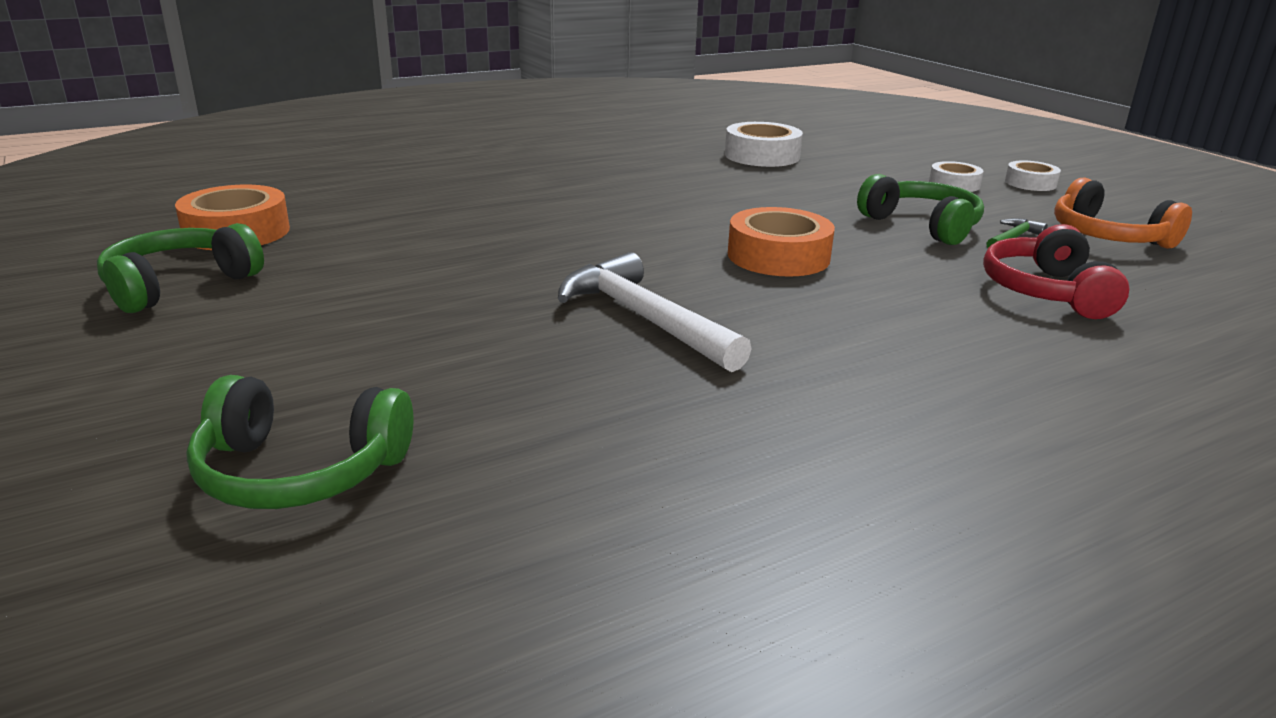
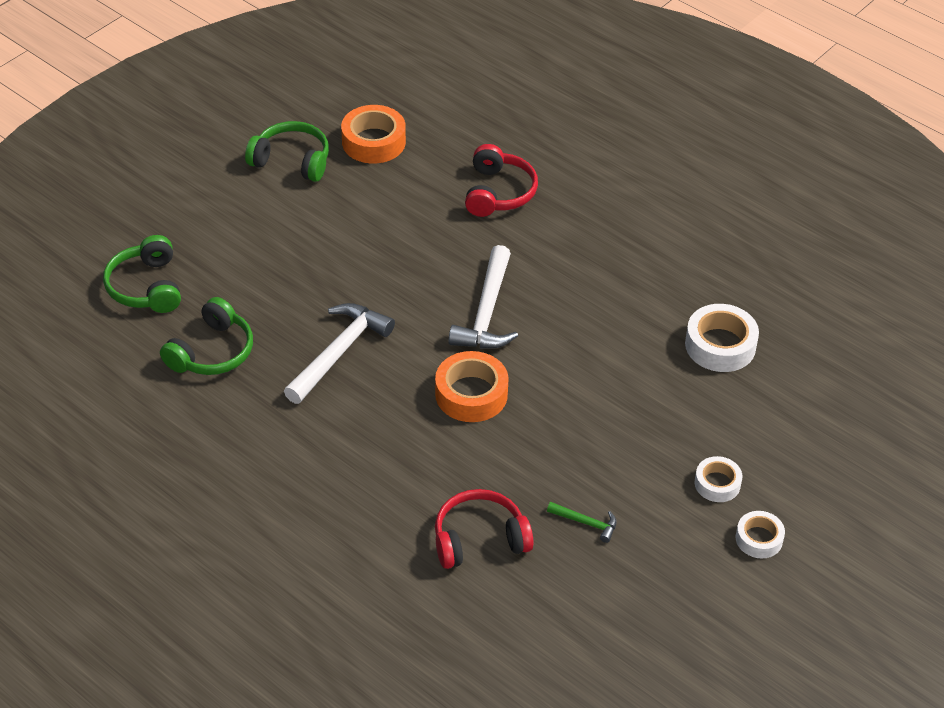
camera: 70 degrees right, 20 degrees up
(436, 192) = (498, 192): none -> red headphones
(636, 227) = (487, 312): none -> white hammer
(922, 225) = (585, 467): green headphones -> green headphones (212, 352)
(1108, 236) = (627, 585): orange headphones -> none

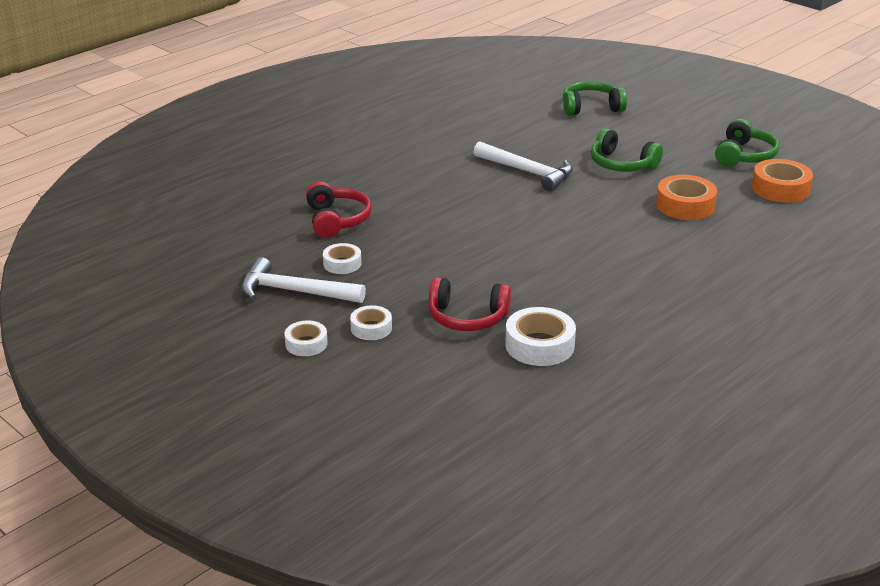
camera: 95 degrees right, 15 degrees down
(212, 352) = (528, 129): green headphones -> green headphones (622, 164)
(471, 394) = (482, 222): orange tape -> orange tape (685, 205)
(487, 312) = (576, 232): white hammer -> white hammer (295, 292)
(498, 192) = (729, 242): red headphones -> red headphones (467, 317)
(586, 523) = (342, 264): green hammer -> white tape

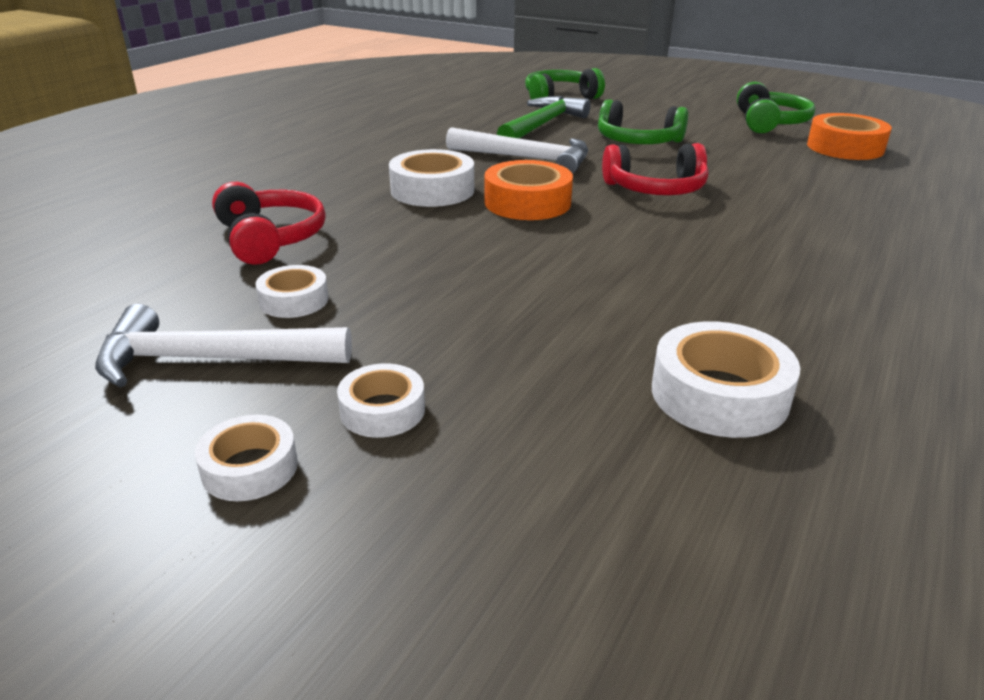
camera: 15 degrees left, 0 degrees up
(449, 193) = (432, 190): none -> white tape
(467, 317) = (556, 361): red headphones -> red headphones (655, 189)
(559, 138) = (542, 125): none -> green hammer
(685, 205) = (753, 173): orange tape -> orange tape (527, 202)

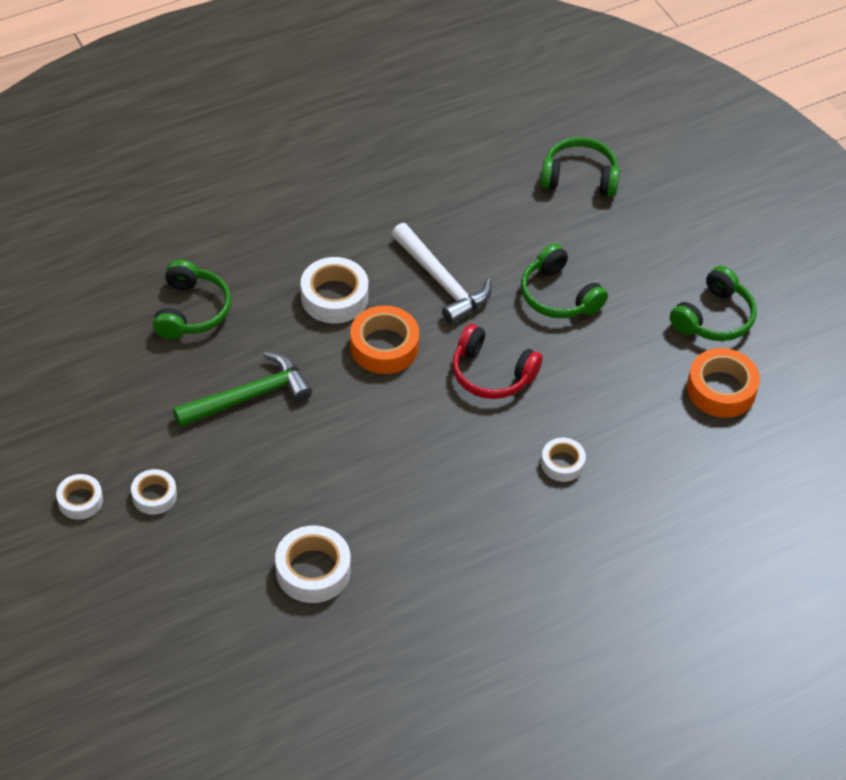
camera: 30 degrees right, 20 degrees up
(211, 360) = (100, 417): white hammer -> none
(269, 239) = (191, 310): red headphones -> green headphones
(294, 300) = (167, 386): white tape -> white tape (562, 463)
(542, 125) = (510, 227): green hammer -> green hammer (249, 396)

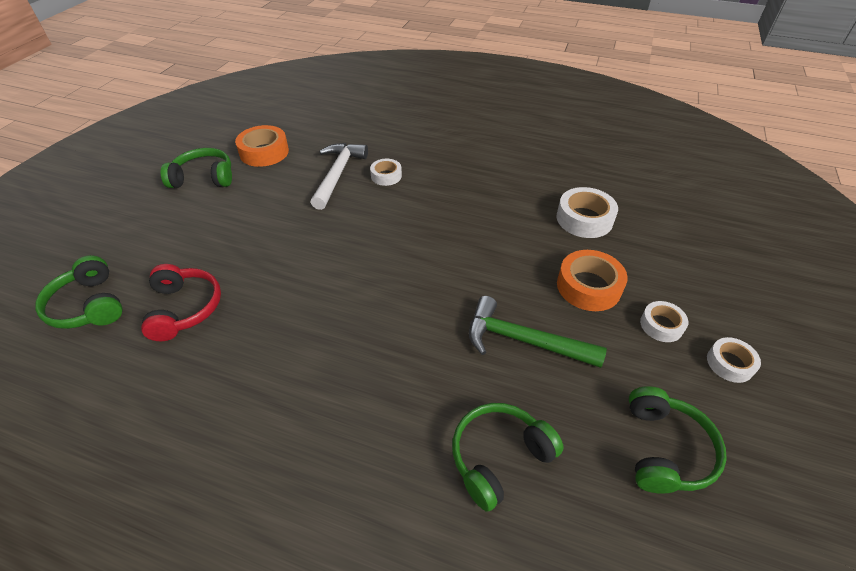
camera: 130 degrees left, 5 degrees down
(334, 297) = (372, 364): white tape -> none
(384, 346) = (388, 300): orange tape -> orange tape (588, 286)
(441, 281) = (289, 311): white hammer -> white hammer (337, 174)
(492, 373) = (351, 236): red headphones -> red headphones (184, 308)
(559, 295) = (245, 246): green headphones -> green headphones (664, 449)

